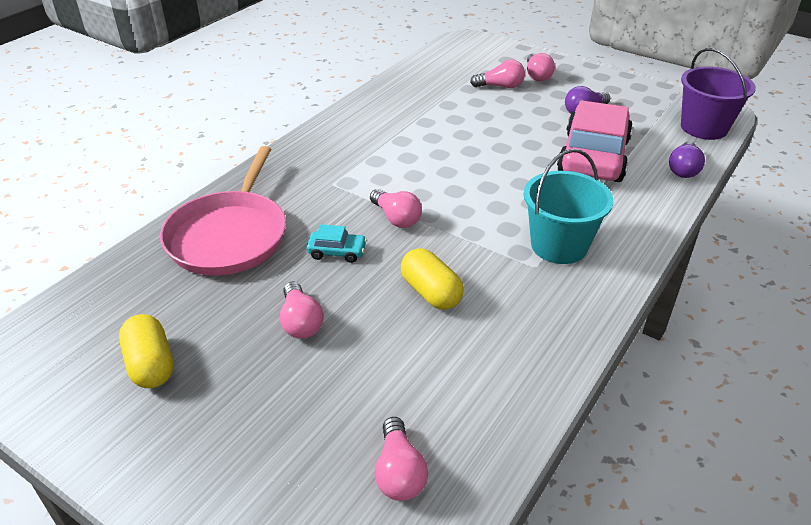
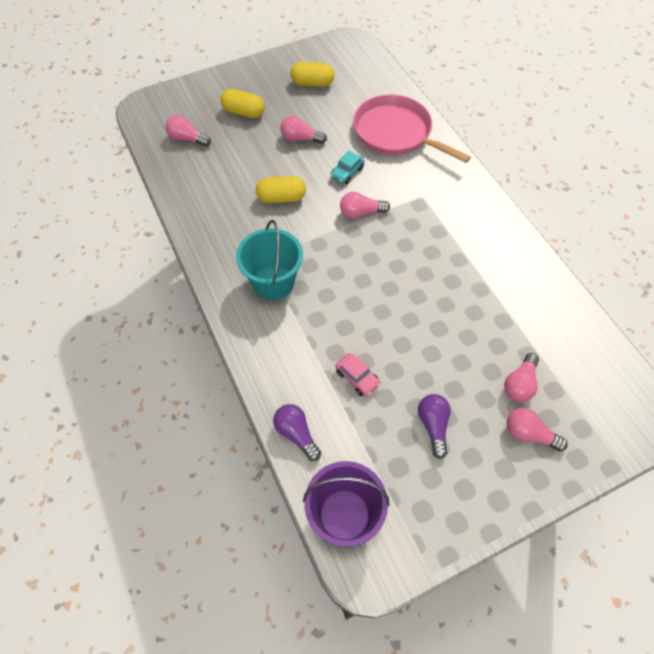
camera: 120 degrees right, 20 degrees up
(279, 424) = (243, 112): none -> yellow capsule
(593, 156) = (357, 377): pink car -> pink car, size x0.41

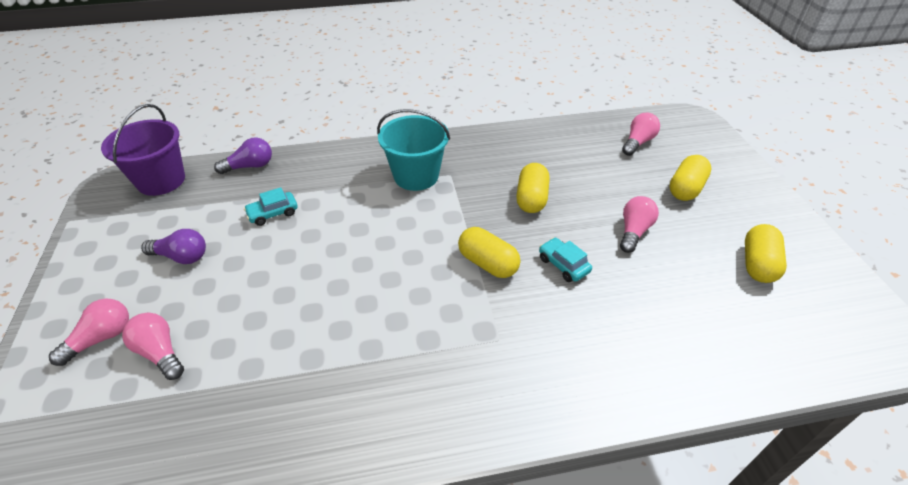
camera: 105 degrees right, 15 degrees down
(357, 377) = (273, 213): pink car -> turquoise car
(361, 213) = (488, 263): pink light bulb -> yellow capsule
(395, 133) = (643, 342): pink pan -> none

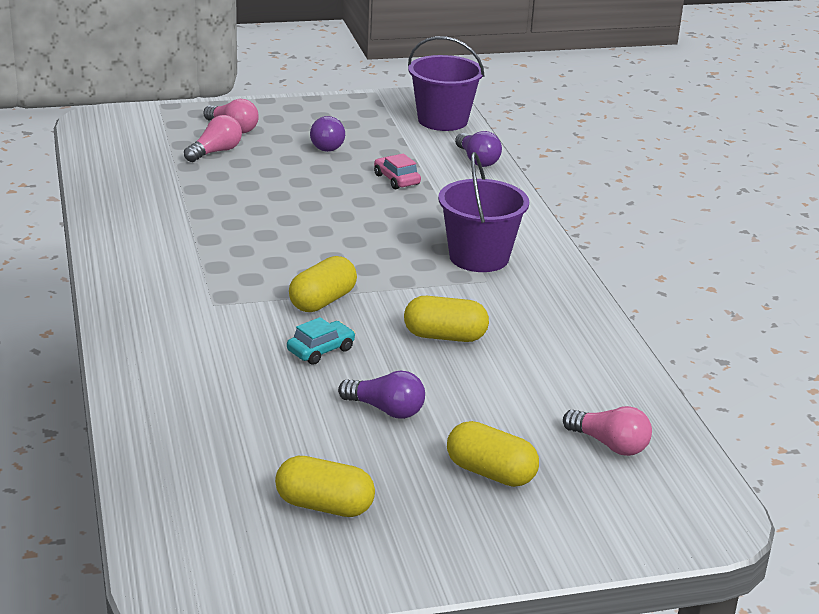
camera: 85 degrees right, 15 degrees down
(273, 213) = (396, 179): turquoise car -> pink car
(416, 176) = (479, 257): turquoise bucket -> purple bucket
(633, 231) = (386, 410): pink light bulb -> purple light bulb

